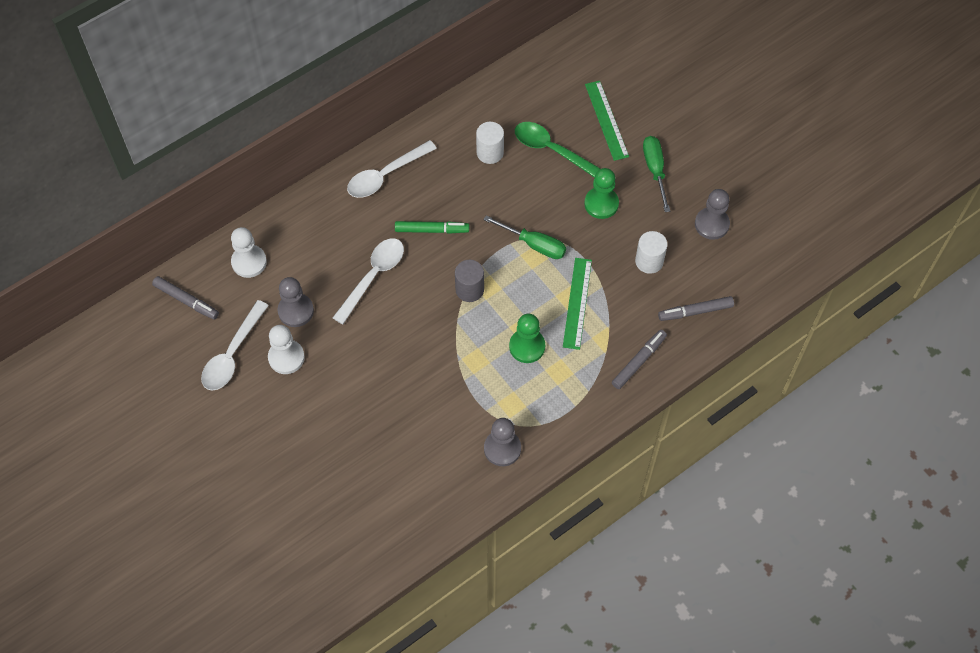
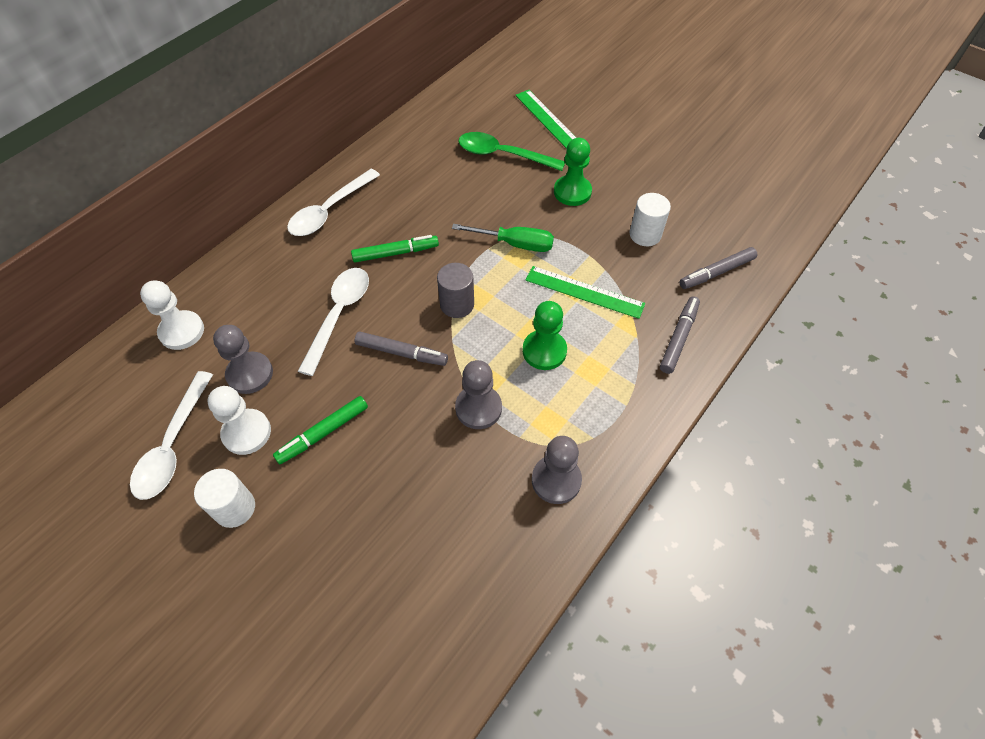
camera: 15 degrees left, 5 degrees down
(186, 300) = (104, 393): grey marker -> grey marker (401, 353)
(342, 371) = (323, 433): none -> green marker
(490, 152) = (438, 169): white cylinder -> white cylinder (234, 508)
(577, 303) = (584, 292): green ruler -> green ruler turned 60 degrees counterclockwise
(655, 170) = (614, 152): green screwdriver -> none
(711, 224) = (693, 188): grey pawn -> grey pawn (478, 408)

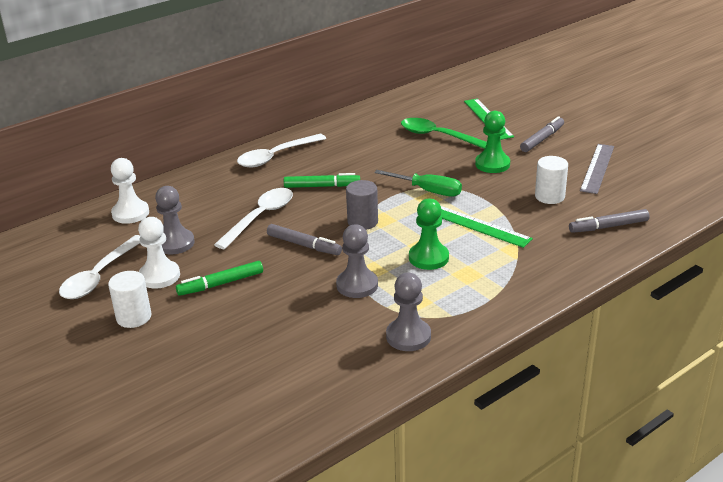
camera: 15 degrees right, 25 degrees down
(678, 338) = (555, 263): grey marker -> grey marker (542, 139)
(682, 184) = (597, 168): none -> grey ruler

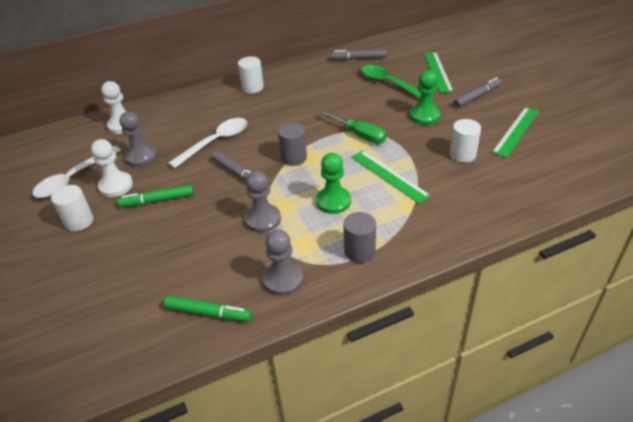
camera: 15 degrees right, 10 degrees up
(276, 156) = (252, 87): white spoon -> white cylinder
(322, 186) = (276, 119): green marker -> green marker (209, 313)
(479, 299) = (359, 251): none -> grey cylinder
(597, 168) = (516, 131): grey ruler -> green ruler
(608, 227) = (505, 193): grey marker -> grey marker (358, 58)

